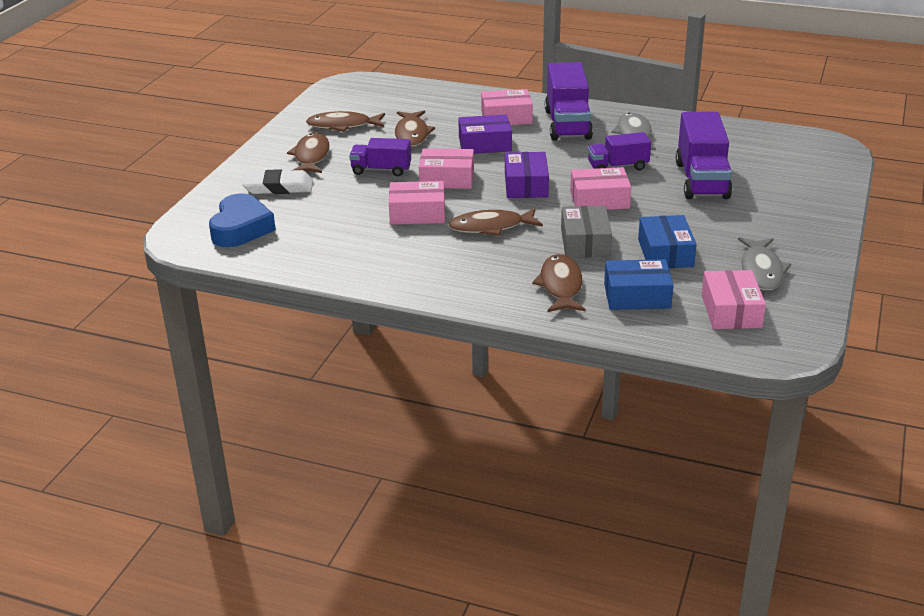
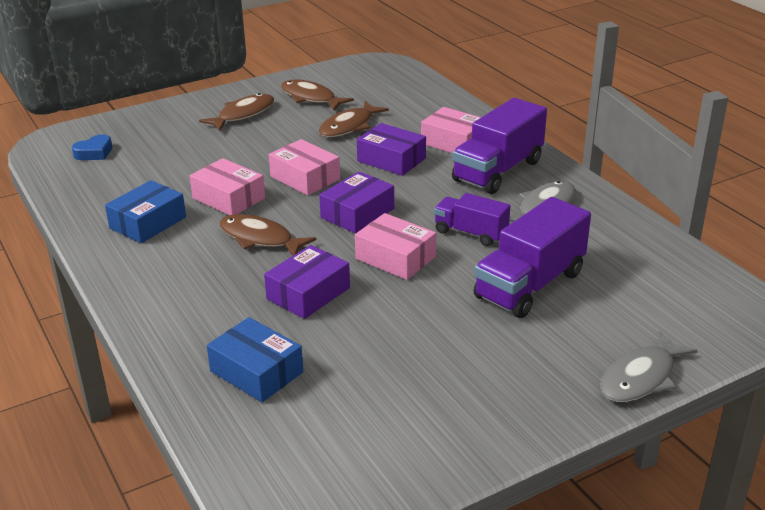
camera: 40 degrees right, 0 degrees up
(241, 228) = (94, 153): blue heart -> blue heart, size x0.56
(278, 187) = (176, 130): white eraser -> none
(381, 170) = (270, 148): purple truck -> none
(561, 286) = (214, 324): brown fish -> none
(585, 242) = (308, 293): grey box -> purple box
(665, 253) = (359, 343): blue box -> blue box (148, 223)
(731, 311) = (310, 440): pink box -> none
(761, 271) = (417, 415): grey fish -> grey fish (641, 377)

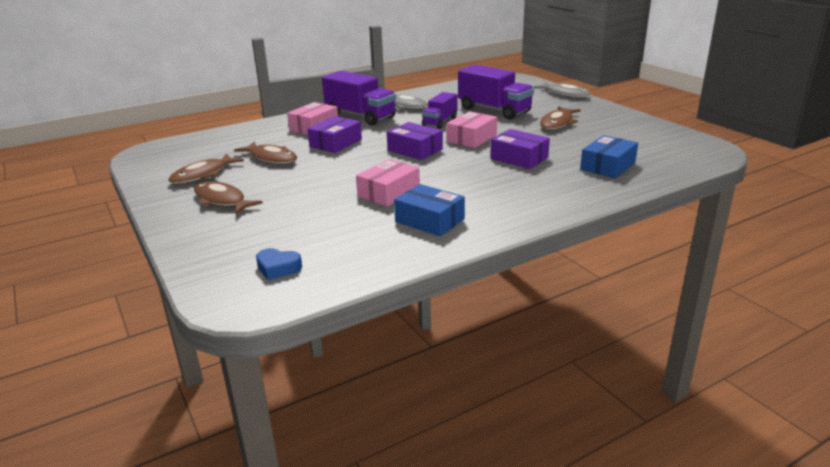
camera: 90 degrees left, 5 degrees down
(94, 153) = (278, 268): blue heart -> blue heart turned 150 degrees clockwise
(260, 238) = (452, 176): brown fish -> brown fish (557, 123)
(305, 178) = (358, 168): pink box -> none

